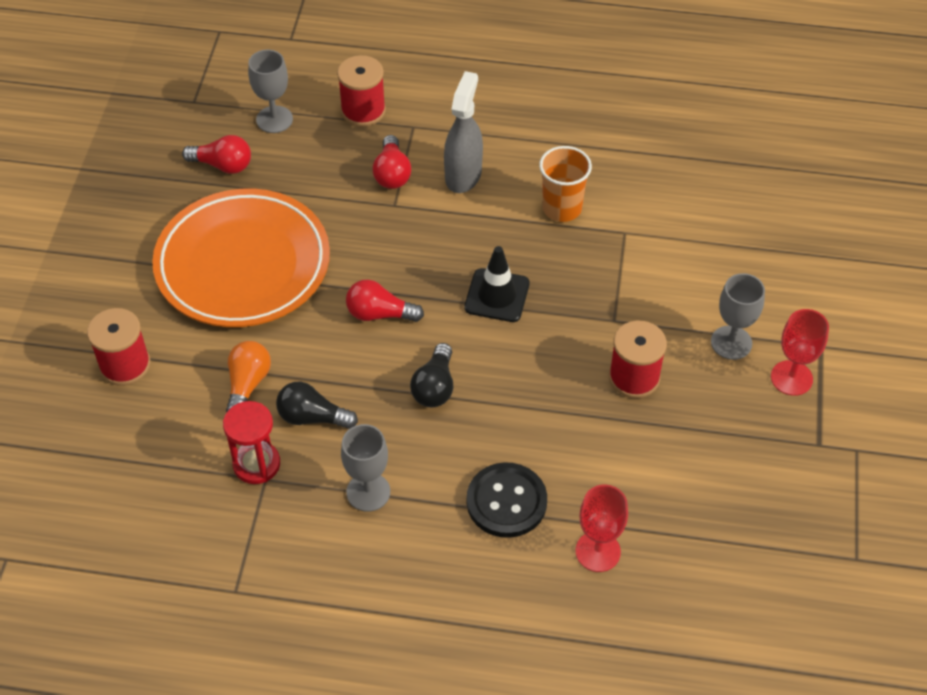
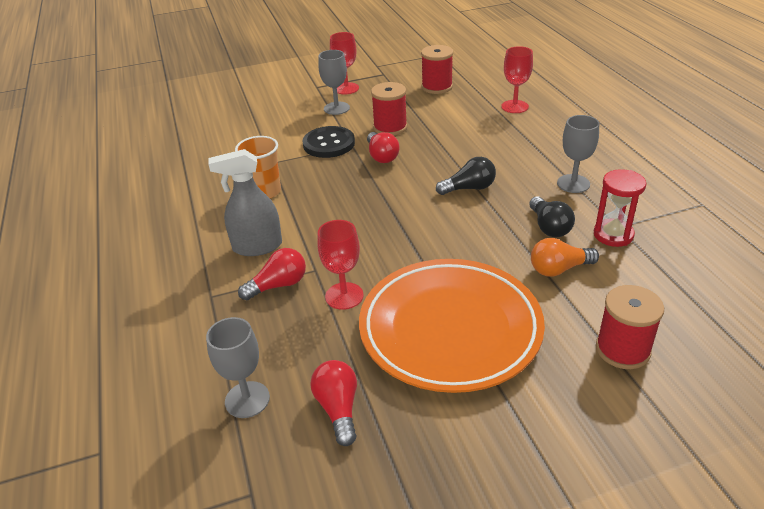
camera: 115 degrees left, 15 degrees down
(341, 212) = (344, 296): none -> red goblet
(363, 111) = (203, 337): red spool -> red spool (437, 87)
(380, 314) = (432, 233): red light bulb -> red light bulb (381, 156)
(497, 295) = (369, 191): black traffic cone -> none
(506, 501) = (519, 139): black button -> black button (329, 144)

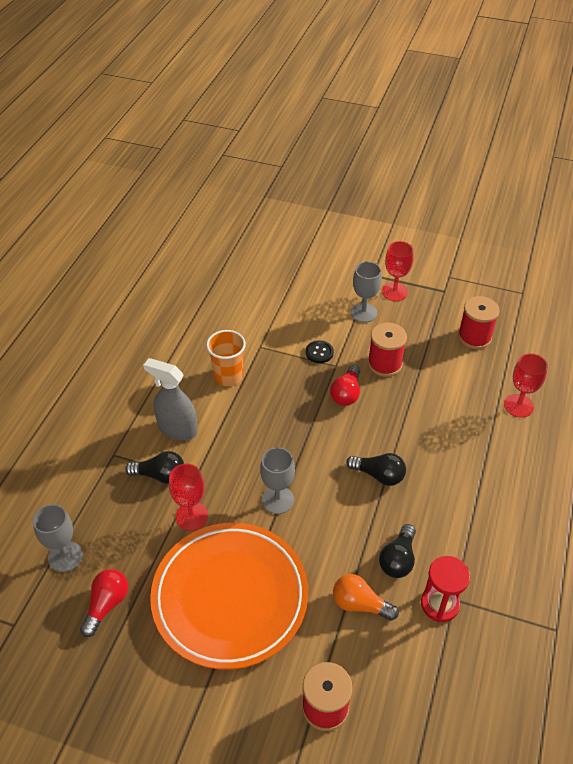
camera: 35 degrees right, 10 degrees up
(278, 285) = (160, 475): red light bulb -> black light bulb
(329, 144) = (319, 352): black button -> black button, size x0.55
(573, 184) = (469, 529): grey goblet -> grey goblet (277, 500)

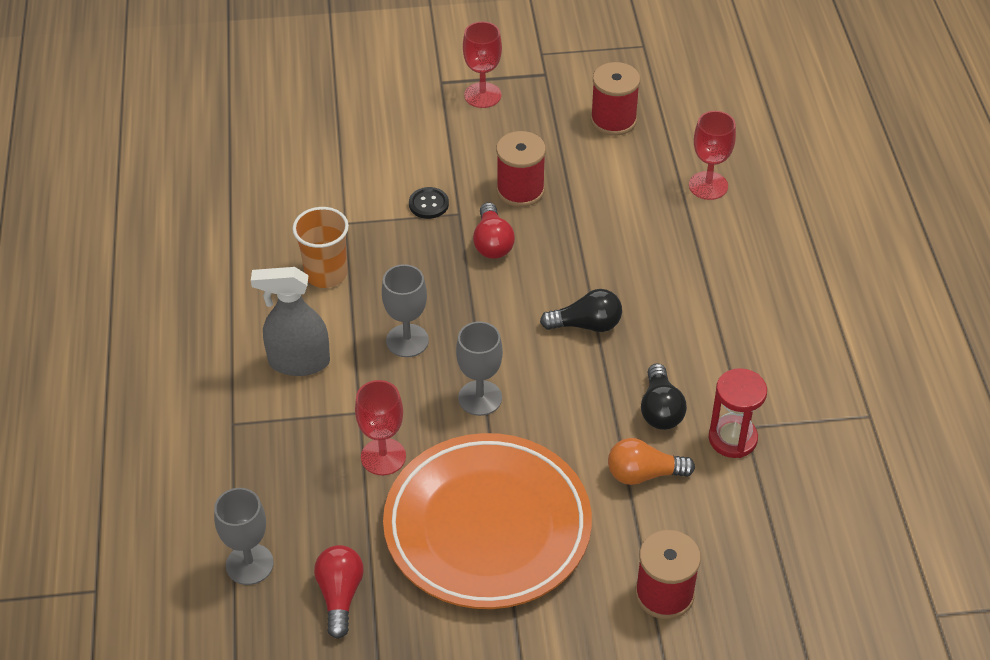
camera: 25 degrees left, 0 degrees up
(160, 475) = (312, 425): black light bulb -> none
(363, 313) = (457, 135): grey goblet -> grey goblet (407, 341)

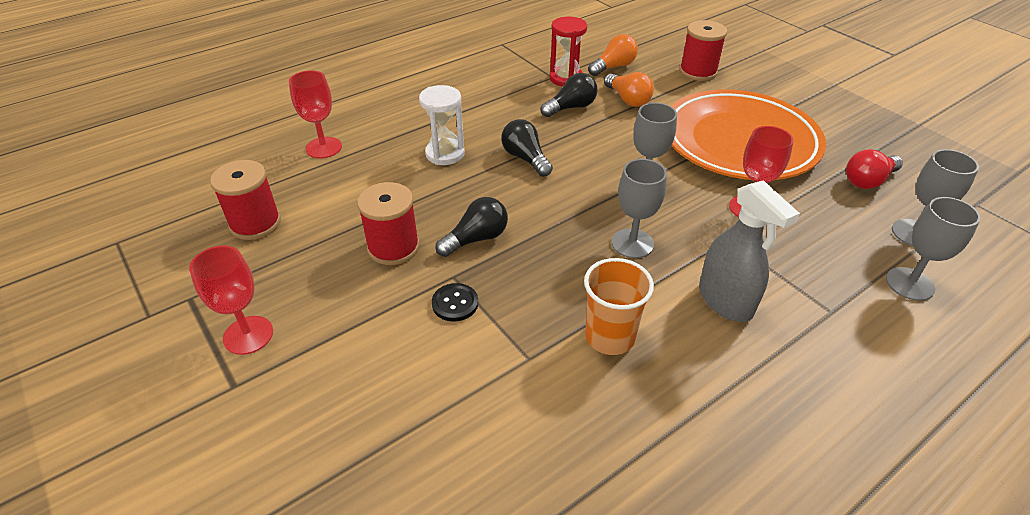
camera: 120 degrees left, 5 degrees down
(208, 503) = (909, 284): none -> grey goblet
(492, 243) = (476, 239): red light bulb -> black light bulb
(637, 267) = (445, 154): none -> white hourglass
(733, 505) = (613, 67): none -> orange light bulb

